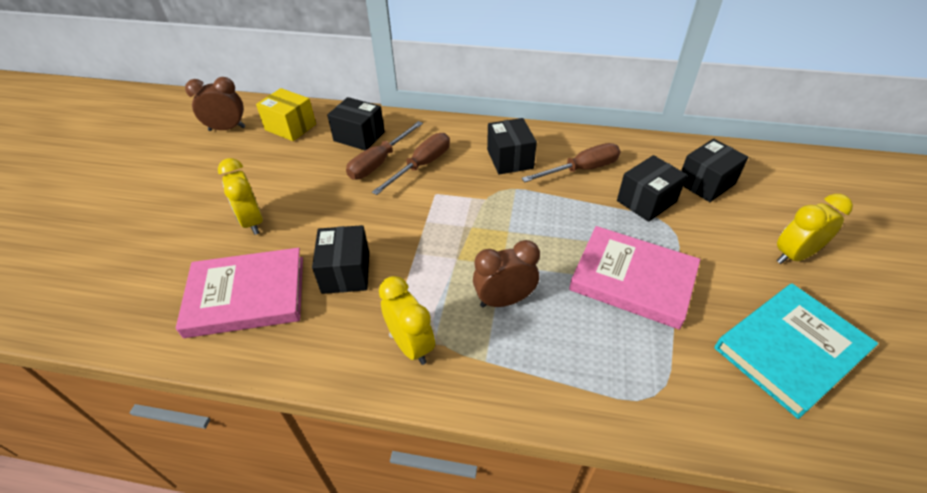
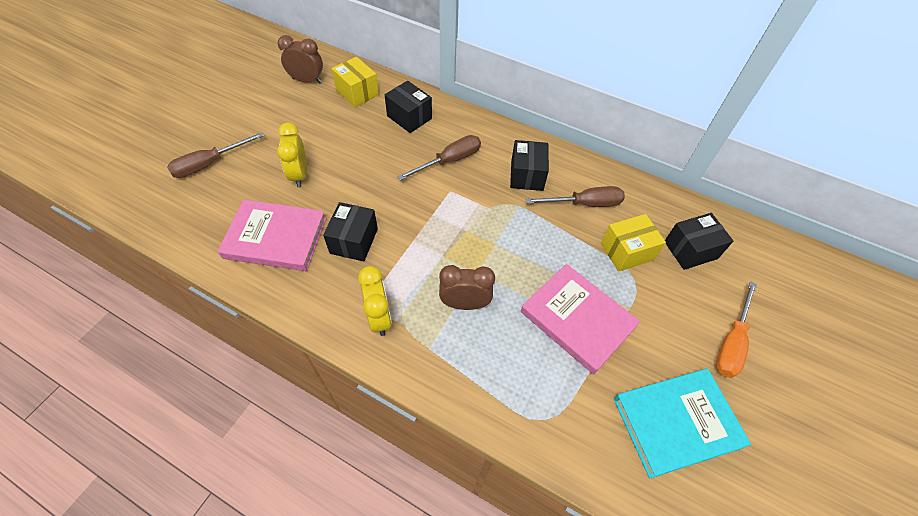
camera: 15 degrees right, 10 degrees up
(379, 162) = (416, 147): brown screwdriver -> brown screwdriver (209, 164)
(646, 201) = (626, 251): black box -> yellow box
(793, 255) = (731, 342): yellow clock -> orange screwdriver

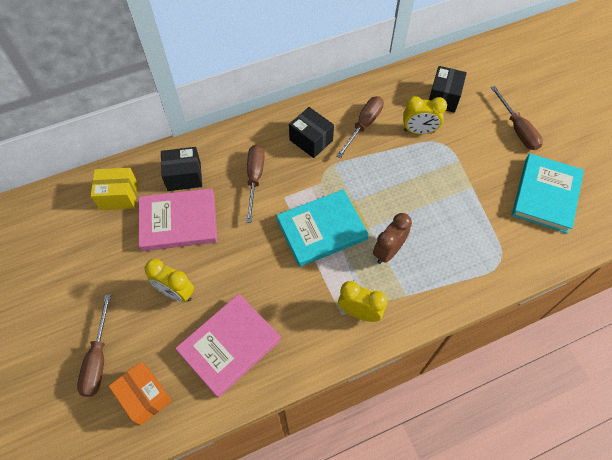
camera: 50 degrees left, 5 degrees up
(194, 210) = (145, 396): none -> orange box
(307, 80) = (65, 226): brown clock -> none
(354, 241) = (278, 290): black box -> none
(441, 237) = (321, 230): none -> turquoise book
(577, 319) = (447, 195): pink book -> pink book (178, 222)
(626, 251) = (419, 131): yellow box -> yellow clock
(731, 342) = (517, 129): orange screwdriver -> brown screwdriver

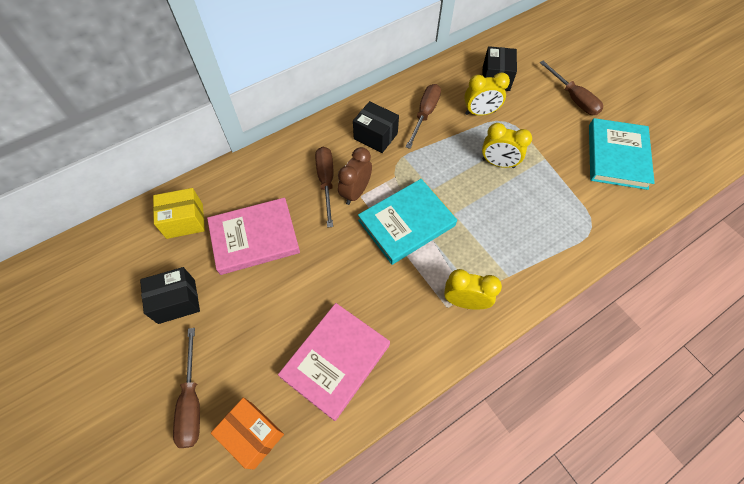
camera: 10 degrees left, 0 degrees up
(176, 292) = (266, 313): yellow clock -> yellow clock (498, 163)
(184, 176) = (251, 190): black box -> black box (177, 301)
(388, 251) = (479, 234): brown clock -> brown clock (355, 192)

